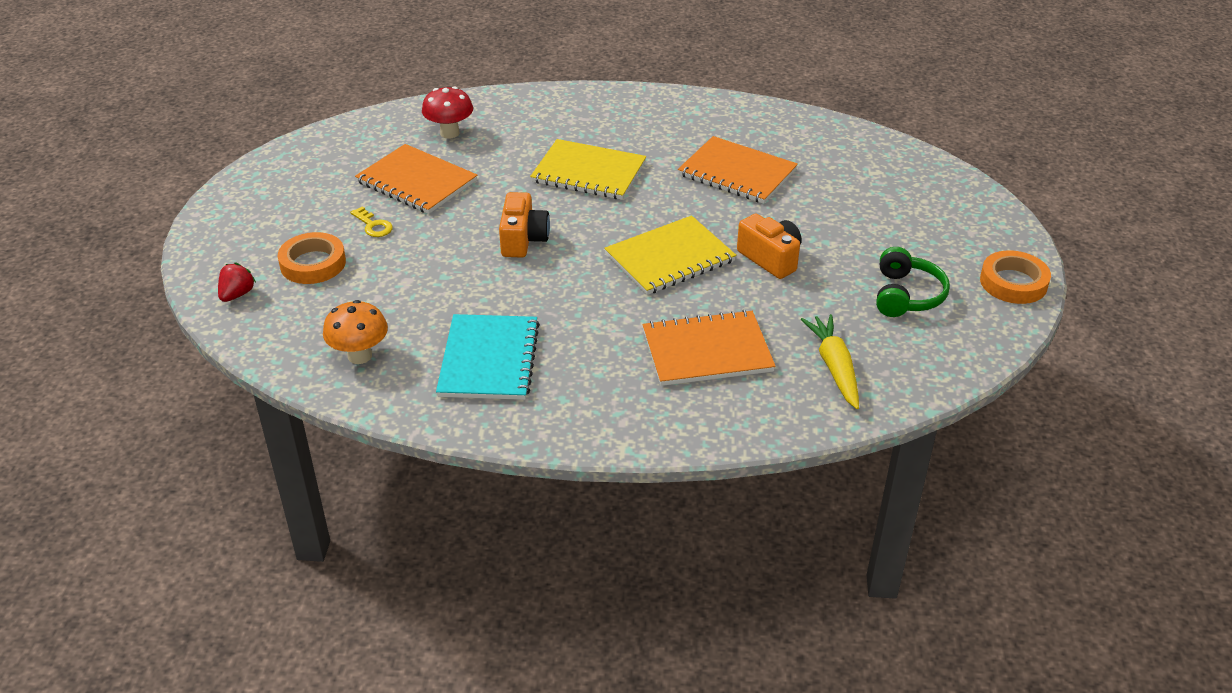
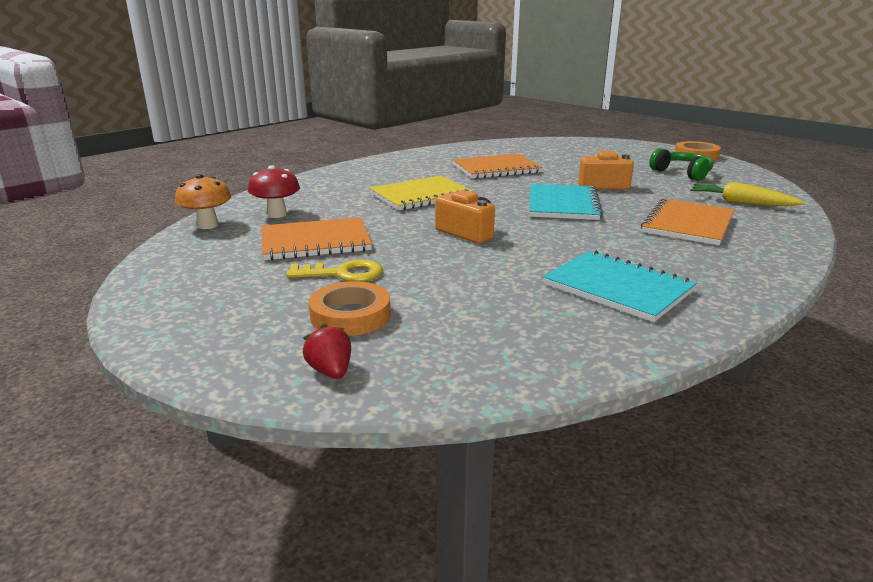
camera: 50 degrees left, 15 degrees down
(359, 356) = (541, 339): orange mushroom -> orange mushroom (208, 225)
(373, 225) = (343, 274): yellow key -> yellow key, size x1.51
(669, 258) = (562, 204): yellow notebook -> turquoise notebook

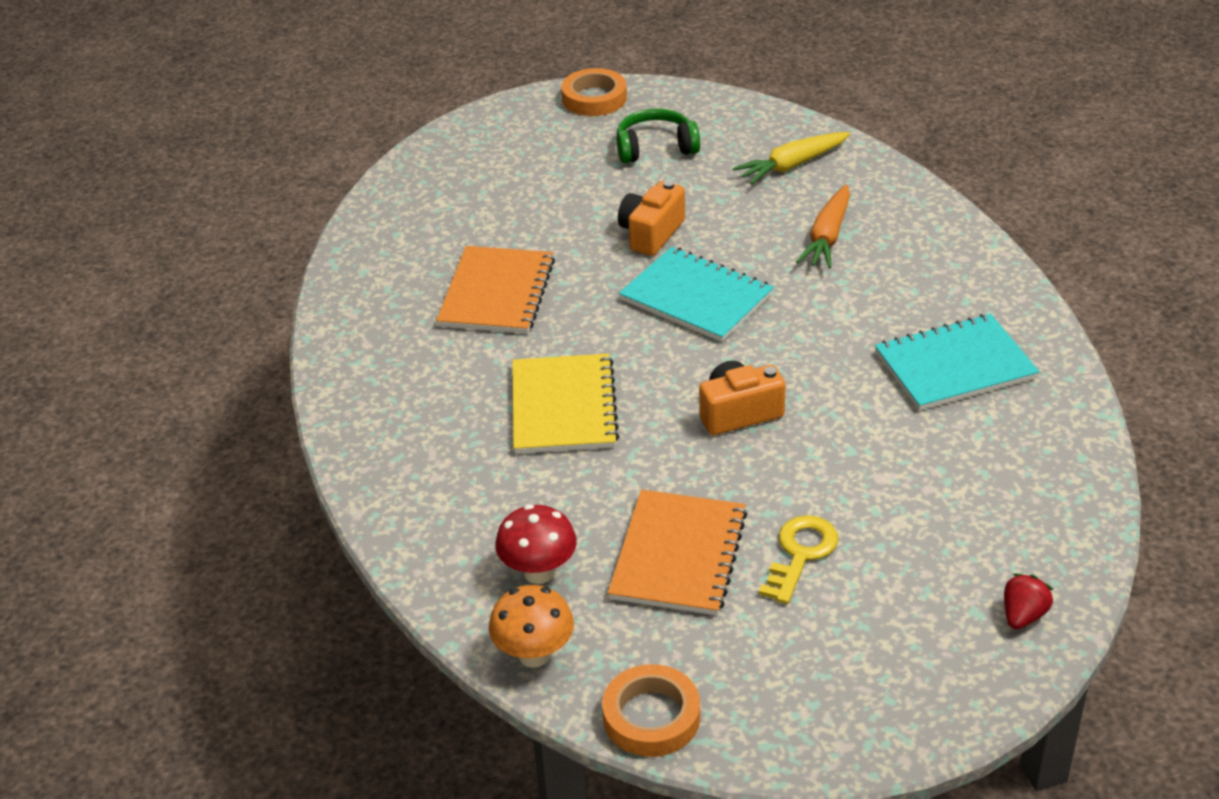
camera: 60 degrees left, 15 degrees up
(330, 371) = (1023, 615): red strawberry -> red strawberry turned 120 degrees clockwise
(350, 315) = (914, 574): orange tape -> orange tape (651, 717)
(688, 224) = (827, 237): orange notebook -> orange carrot

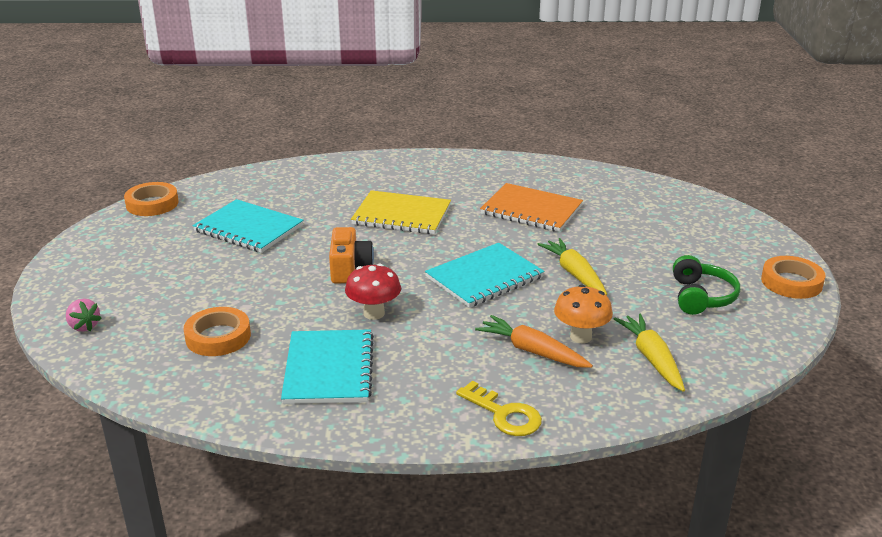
camera: 105 degrees right, 10 degrees down
(534, 655) = (222, 183): orange mushroom -> orange mushroom (580, 337)
(538, 572) = (275, 191): red mushroom -> red mushroom (374, 313)
(651, 234) = (574, 274): orange camera -> yellow carrot
(678, 555) = (249, 228): orange notebook -> turquoise notebook
(800, 554) = (211, 264): yellow key -> yellow key (504, 414)
(958, 476) = (218, 337): none -> orange tape
(1023, 615) = (84, 326): red strawberry -> pink strawberry

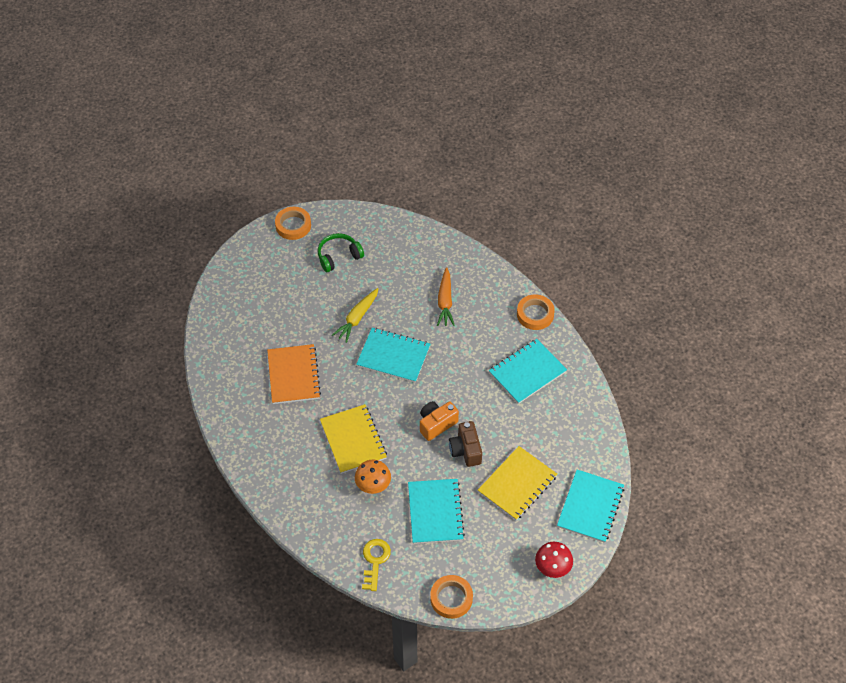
camera: 125 degrees left, 25 degrees up
(84, 326) = (590, 507): pink strawberry -> turquoise notebook
(195, 289) = (517, 484): none -> yellow notebook
(218, 337) = (545, 437): orange tape -> orange tape (535, 314)
(289, 274) = (465, 450): none -> brown camera
(374, 313) = (468, 384): red mushroom -> red mushroom (552, 568)
(504, 414) = (500, 288): yellow key -> yellow key (375, 561)
(580, 337) = (417, 289): orange mushroom -> orange mushroom (373, 486)
(651, 358) = (413, 255): yellow carrot -> none

